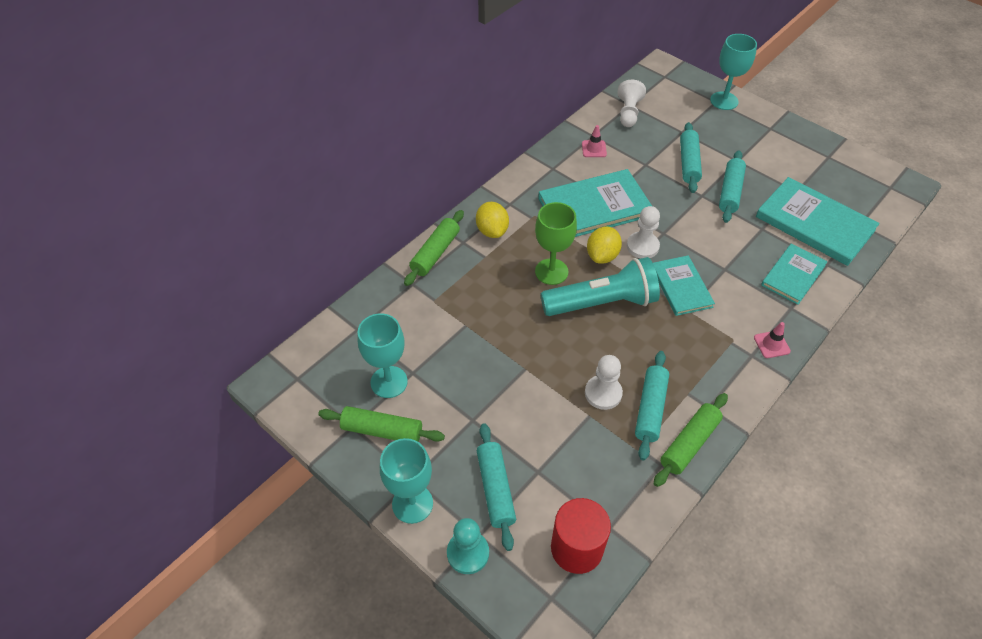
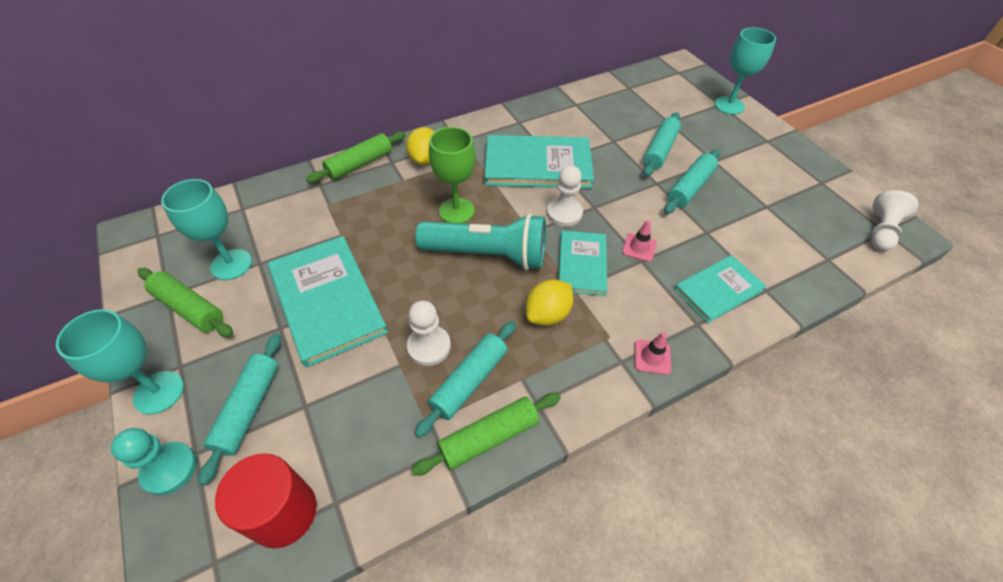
camera: 20 degrees right, 0 degrees up
(594, 149) = (570, 115): pink traffic cone -> pink traffic cone (639, 247)
(602, 256) = (517, 210): yellow lemon -> yellow lemon (548, 314)
(628, 113) = (623, 93): white pawn -> white pawn (881, 231)
(814, 223) = (772, 243): turquoise book -> turquoise book (327, 300)

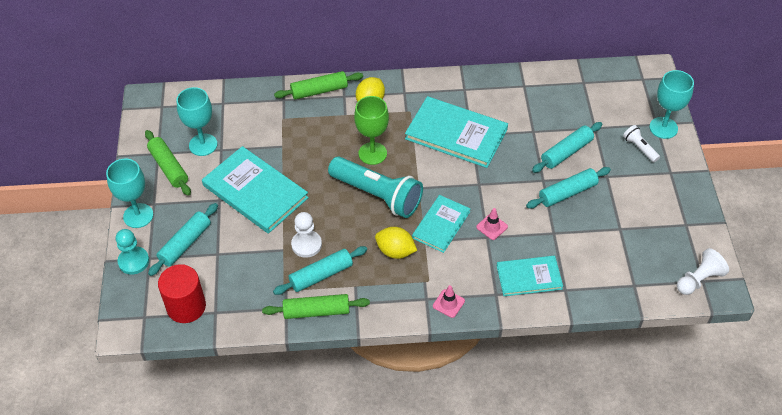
camera: 25 degrees right, 0 degrees up
(327, 300) = (255, 191): turquoise book -> turquoise book turned 45 degrees counterclockwise
(548, 314) = (395, 251): yellow lemon -> yellow lemon turned 45 degrees clockwise
(564, 213) = (452, 182): white pawn -> none
(723, 127) = (639, 148): none -> white flashlight

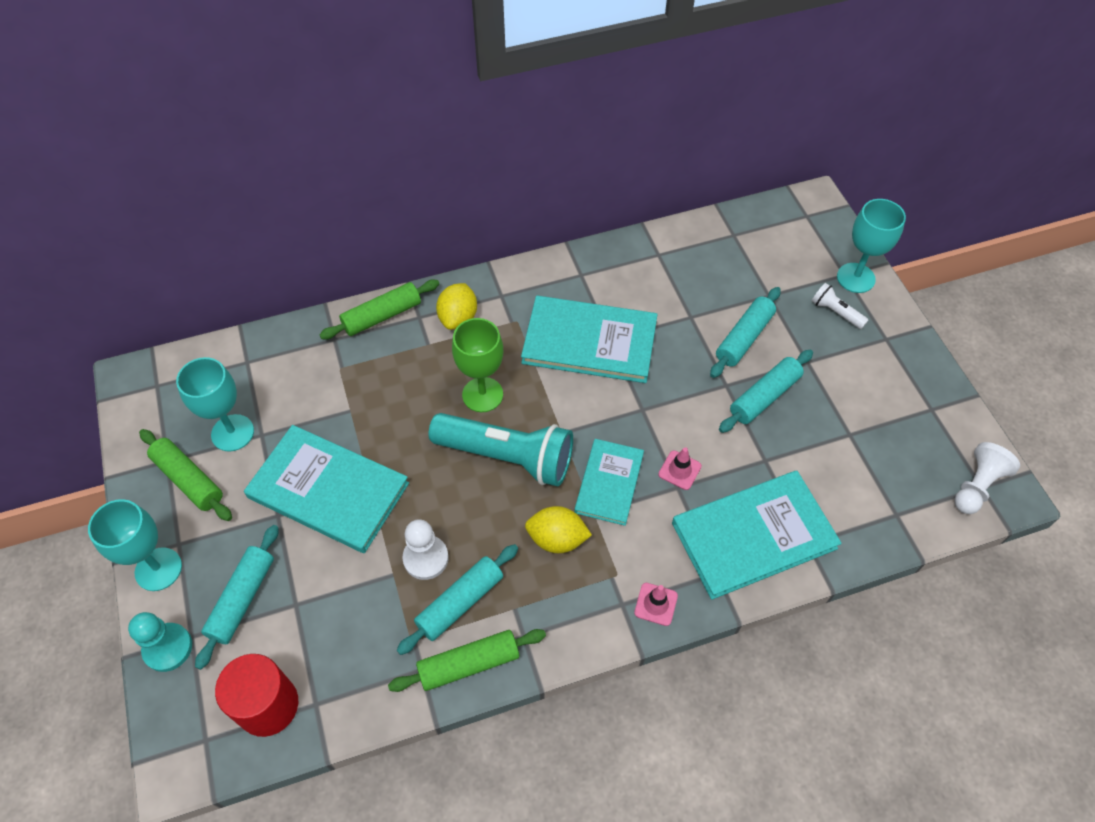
camera: 15 degrees left, 5 degrees up
(529, 277) = (754, 536): turquoise book -> turquoise book, size x1.65

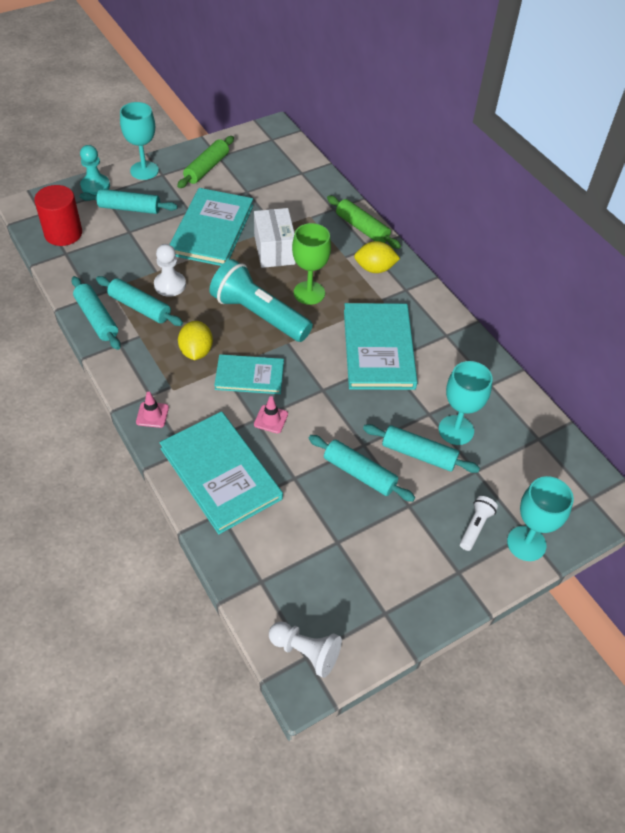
camera: 75 degrees right, 5 degrees down
(232, 433) = (245, 178): turquoise goblet -> turquoise goblet (456, 430)
(393, 420) = (274, 250): none -> white box
(469, 664) = (96, 319): green rolling pin -> turquoise rolling pin
(507, 457) = (258, 314): turquoise flashlight -> turquoise flashlight turned 120 degrees clockwise

